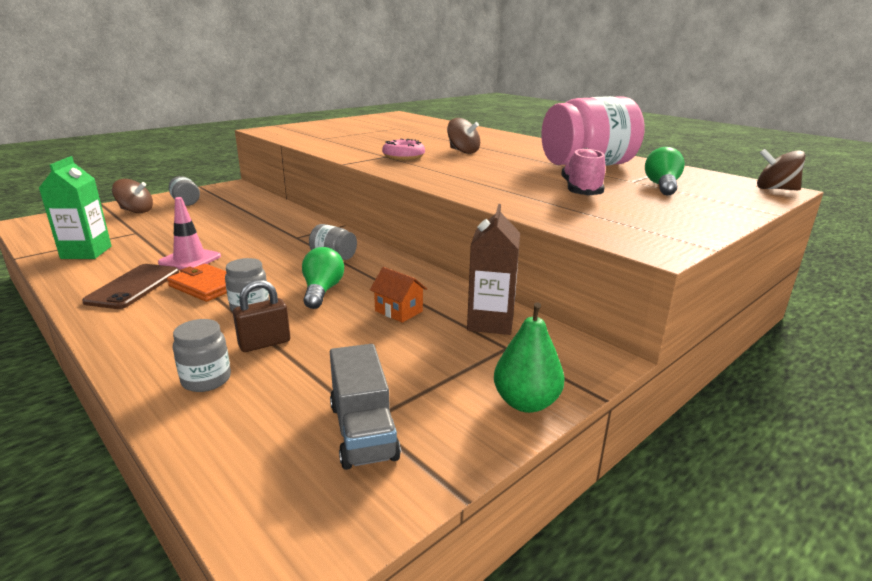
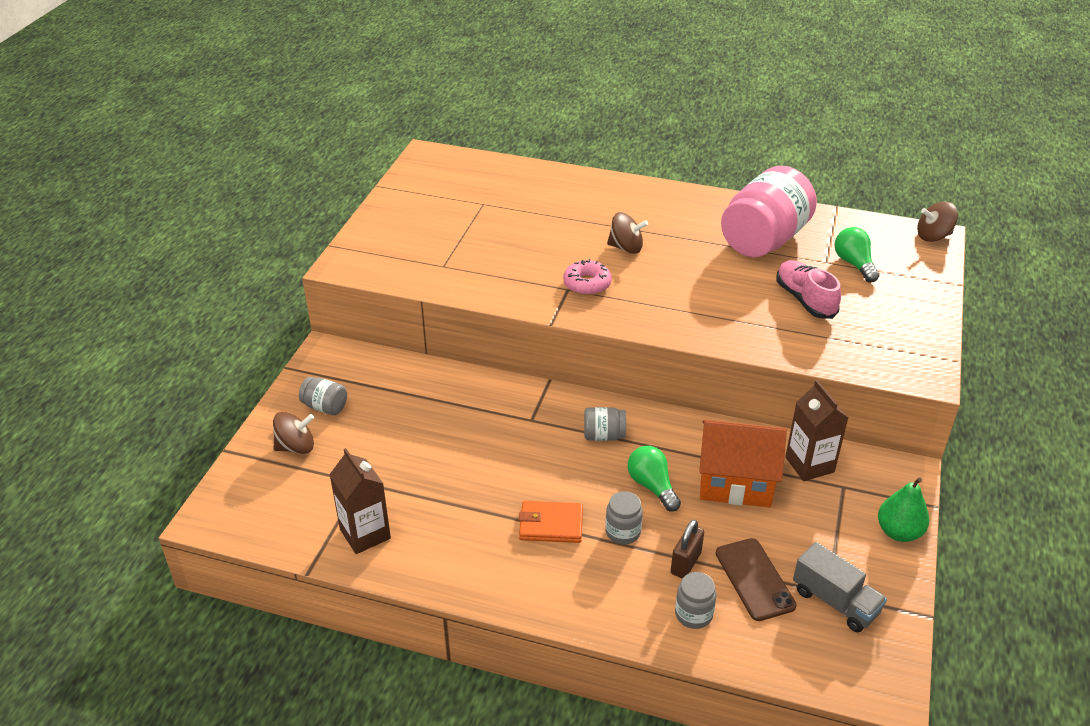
camera: 30 degrees left, 15 degrees up
(86, 252) = (365, 534): green carton -> brown carton
(134, 286) = (491, 555): brown phone -> brown phone (755, 579)
(190, 259) = (482, 498): pink traffic cone -> none
(398, 311) = (735, 482): orange house -> orange house, size x2.11

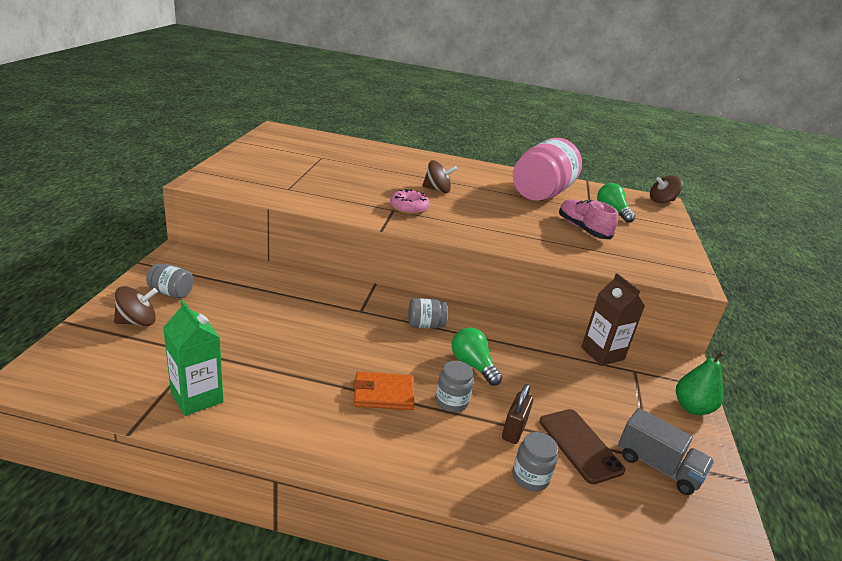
camera: 10 degrees left, 10 degrees down
(365, 534) = (197, 397): brown carton -> green carton
(735, 482) = (544, 364): orange house -> none

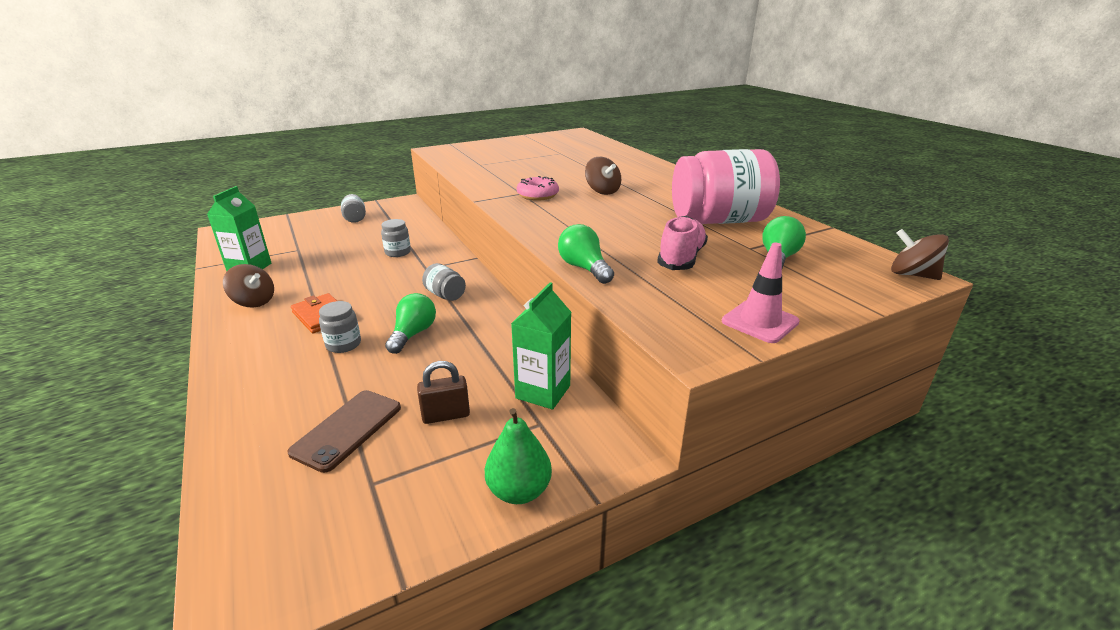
camera: 55 degrees right, 0 degrees up
(137, 322) = (310, 225): brown spinning top -> brown spinning top (254, 302)
(514, 430) = (334, 386): brown padlock -> brown padlock (446, 415)
(530, 477) = (269, 417): grey jar -> grey jar (398, 252)
(564, 257) = (584, 268): none -> green light bulb
(602, 353) = (543, 392): brown carton -> green carton
(658, 466) = (360, 494): grey truck -> none
(678, 254) = (760, 322): none -> pink traffic cone

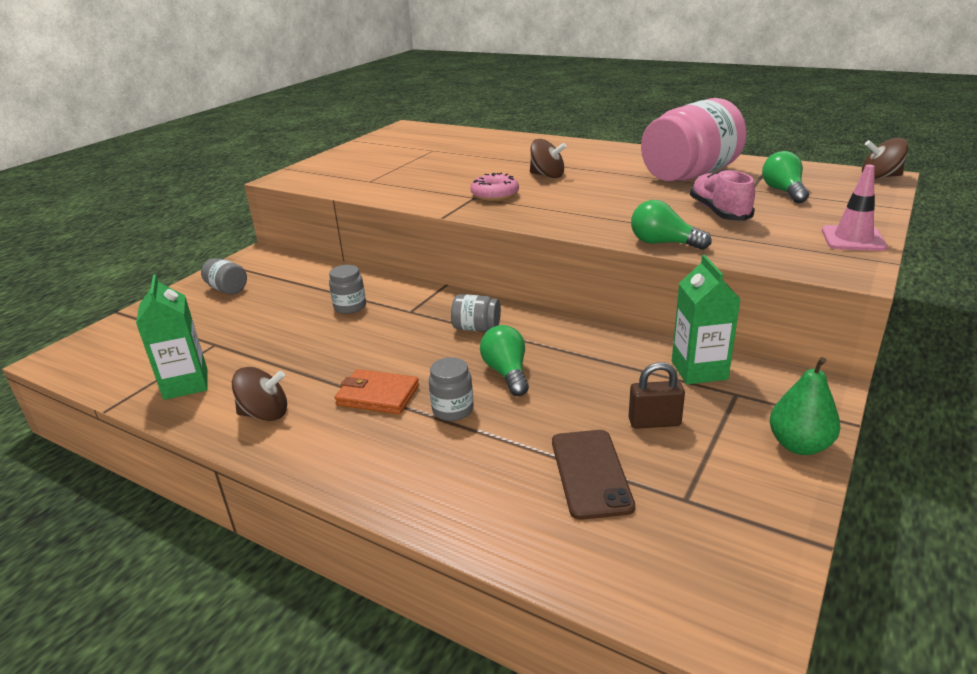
camera: 30 degrees left, 0 degrees up
(446, 415) = (654, 422): brown padlock -> brown padlock turned 45 degrees clockwise

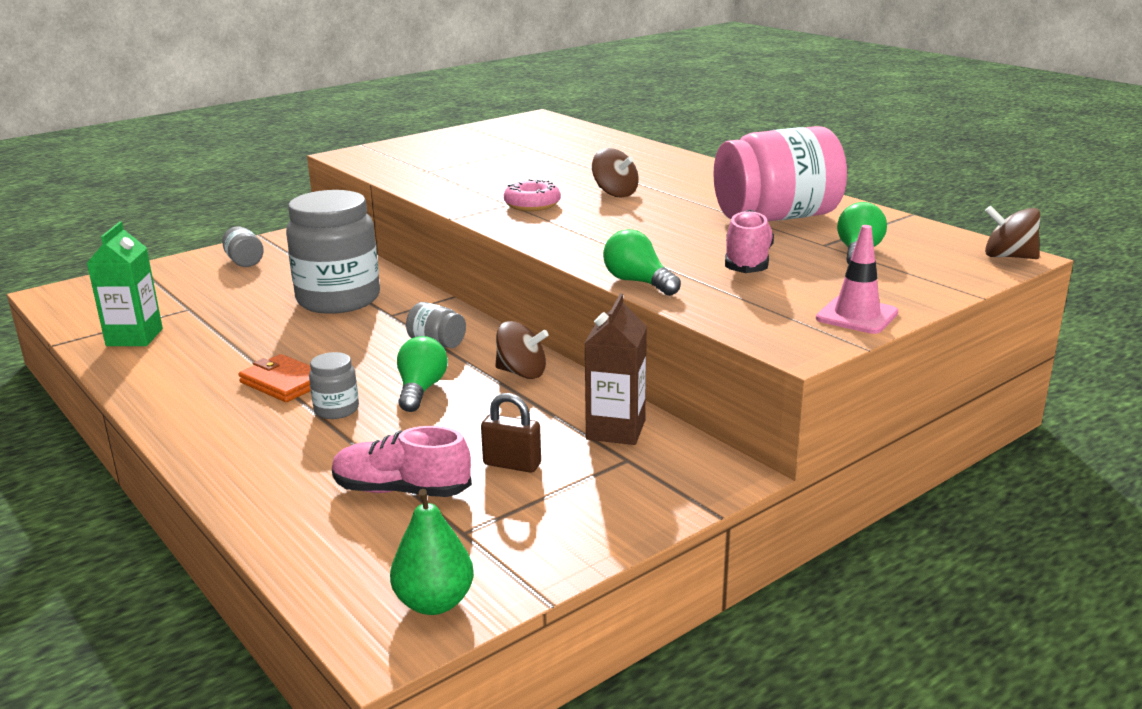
camera: 20 degrees right, 5 degrees down
(265, 414) = (175, 376): brown spinning top -> brown spinning top (521, 373)
(350, 307) = (338, 299): grey jar -> grey jar, size x2.31
(591, 473) = (401, 490): brown phone -> pink shoe
(699, 370) = (616, 430): green carton -> brown carton
(799, 445) = (632, 518): green pear -> green pear (434, 603)

